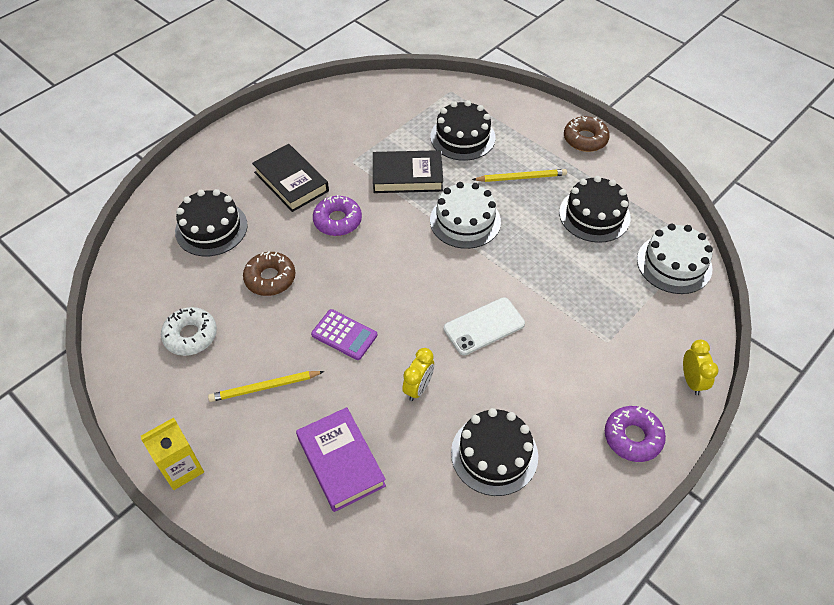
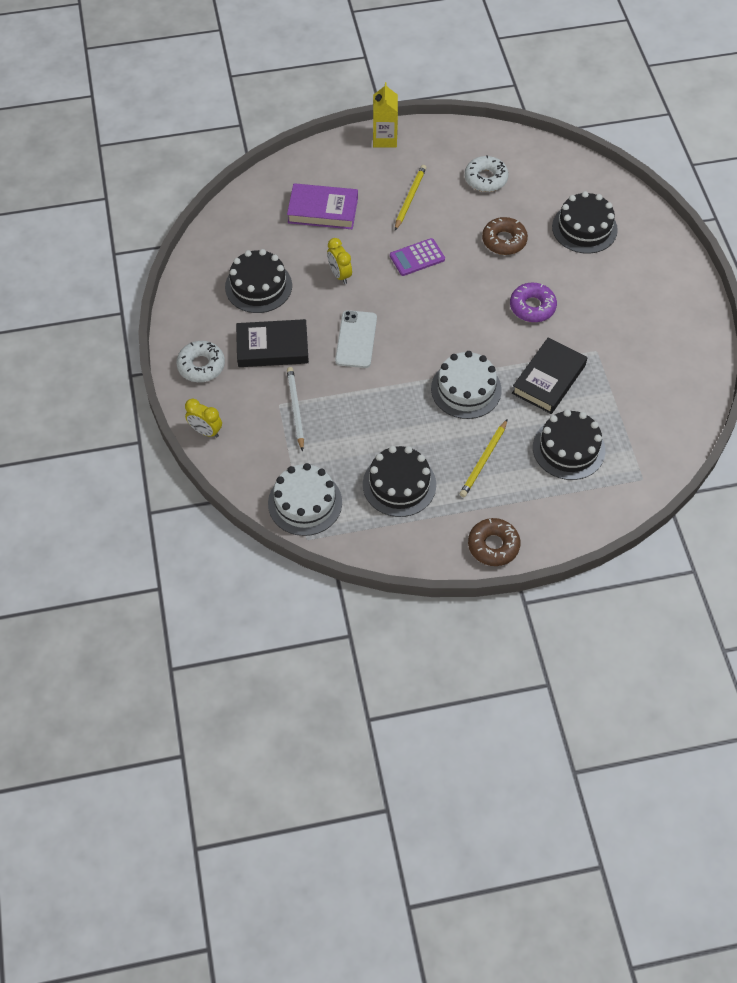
camera: 125 degrees right, 5 degrees up
(291, 181) = (601, 298): black book -> black book (272, 347)
(599, 326) = (295, 409): none -> white pencil
(632, 437) = (201, 366): purple donut -> white donut

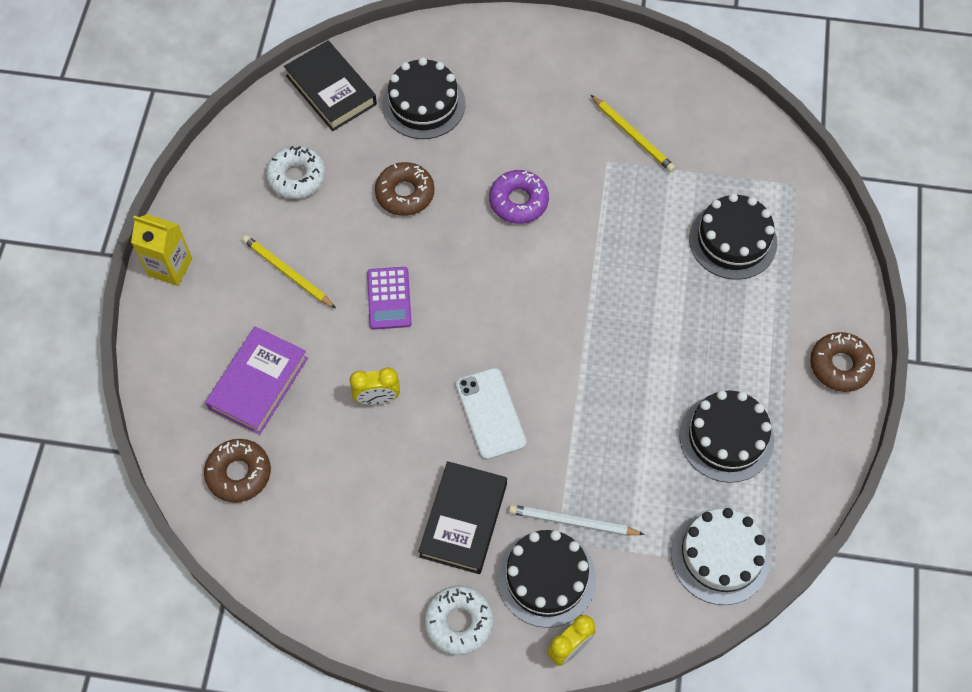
camera: 70 degrees left, 5 degrees up
(257, 222) = (239, 473): none -> brown donut
(258, 286) = (353, 506): black cake -> black cake (546, 578)
(356, 339) = (490, 413): white phone -> white phone turned 45 degrees clockwise
(466, 389) = (613, 316): white cake -> none
(484, 460) = (721, 333): yellow pencil -> yellow pencil (633, 135)
(549, 379) = (630, 224): black book -> black book (331, 90)

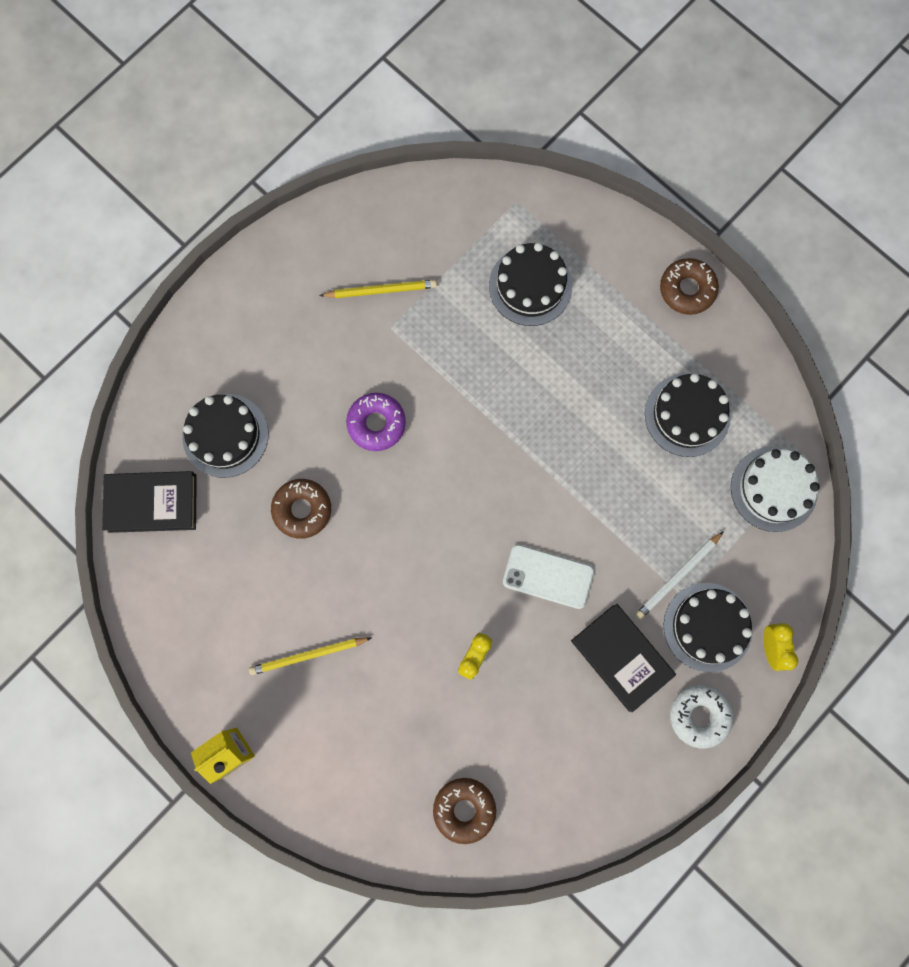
camera: 55 degrees left, 15 degrees up
(258, 383) = (394, 744): purple book -> none
(296, 177) = (220, 589): white donut -> none
(389, 298) = (391, 588): purple calculator -> none

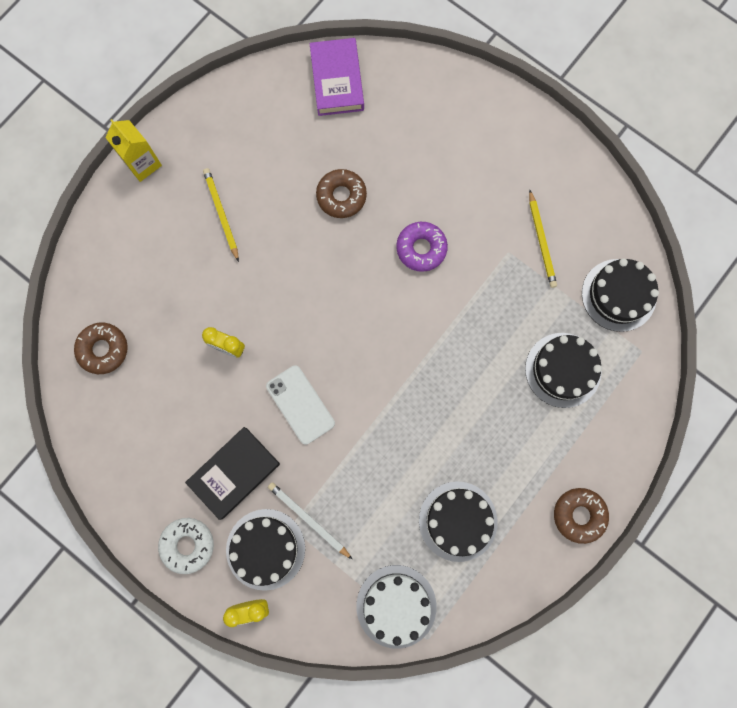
camera: 85 degrees right, 0 degrees up
(152, 503) = (337, 80): black book -> purple book
(225, 435) = (398, 129): black cake -> black cake (618, 295)
(548, 576) = (300, 404): white phone -> white phone turned 45 degrees counterclockwise

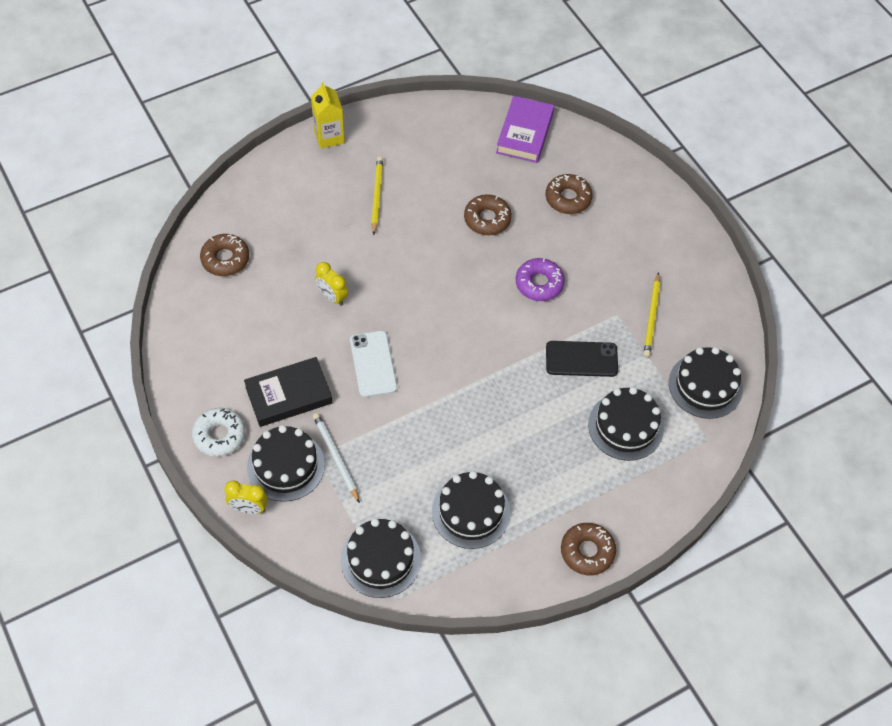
camera: 20 degrees right, 20 degrees down
(396, 606) = (380, 559): white cake -> black cake
(410, 140) = (568, 198): none -> brown donut
(494, 315) = (581, 359): none -> black phone

